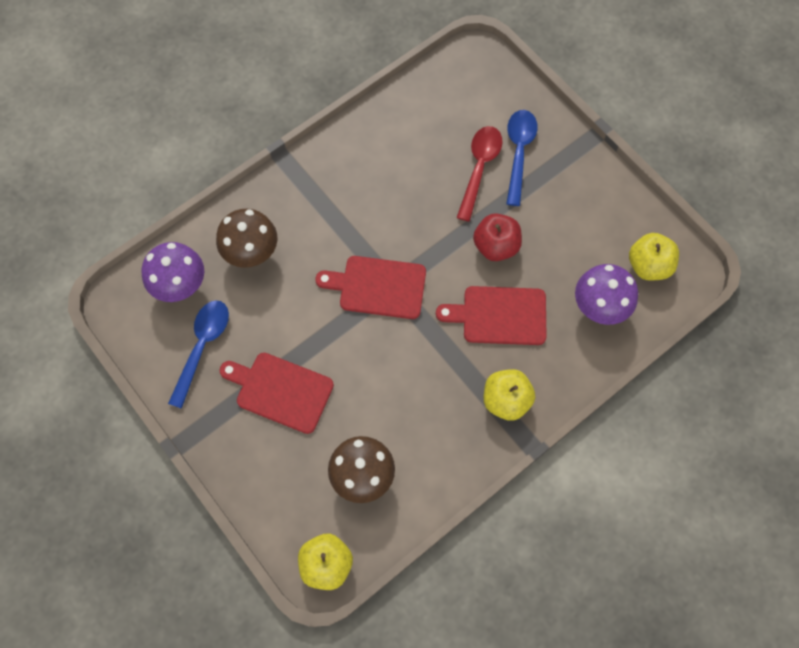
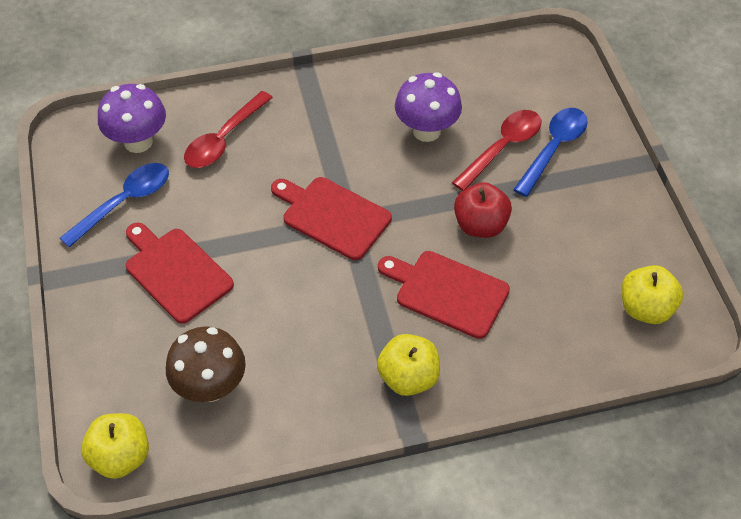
camera: 25 degrees right, 15 degrees down
(252, 253) = (224, 139): brown mushroom -> red spoon
(599, 307) = (565, 327): purple mushroom -> purple mushroom (426, 131)

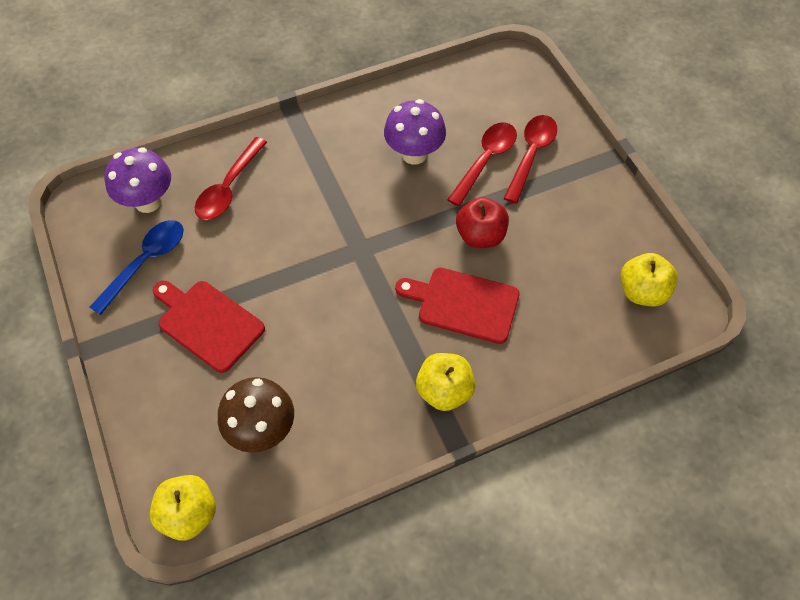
camera: 10 degrees left, 5 degrees up
(332, 216) = (344, 247): red cutting board -> none
(553, 148) = (531, 155): blue spoon -> red spoon

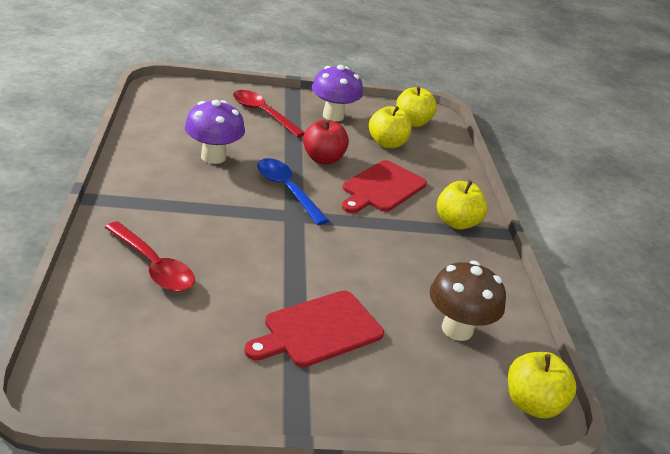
camera: 75 degrees left, 25 degrees down
(146, 262) = (206, 355): blue spoon -> blue spoon (286, 190)
(148, 202) = (117, 330): purple mushroom -> purple mushroom (333, 116)
(485, 161) = (251, 131): red spoon -> none
(565, 281) = (387, 143): none -> yellow apple

